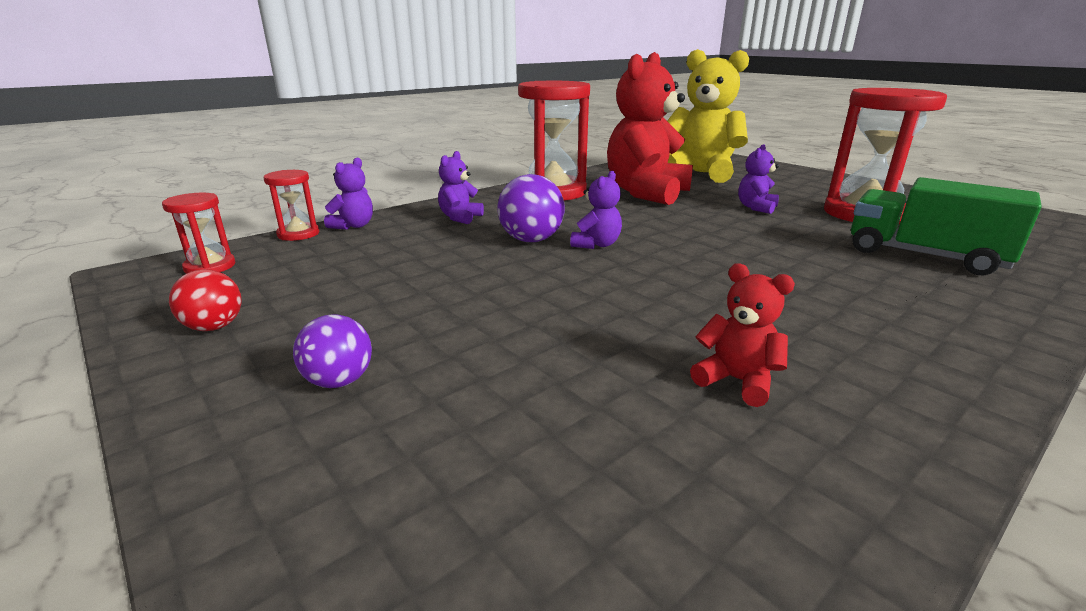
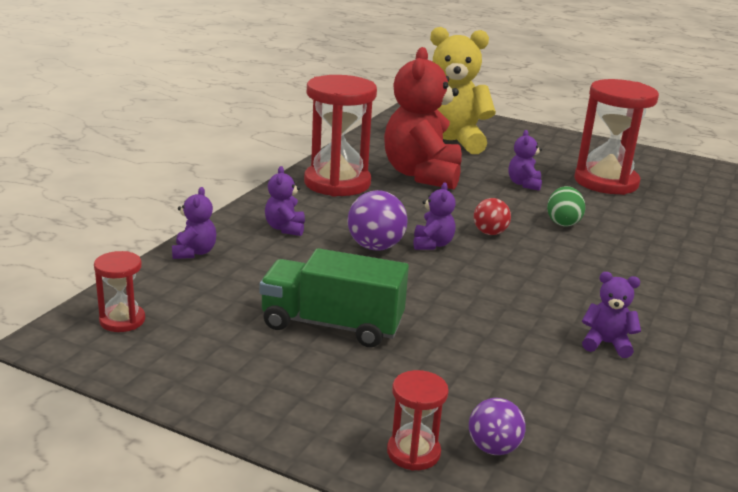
camera: 25 degrees left, 0 degrees up
(214, 327) = (220, 374): red ball -> red ball (490, 233)
(298, 234) = (152, 270): red hourglass -> red hourglass (413, 452)
(339, 381) = (372, 394): purple ball -> purple ball (493, 448)
(737, 381) = (606, 344): red teddy bear -> purple teddy bear
(778, 242) = (563, 222): none -> green egg
(924, 256) = (663, 222): green truck -> green truck (332, 325)

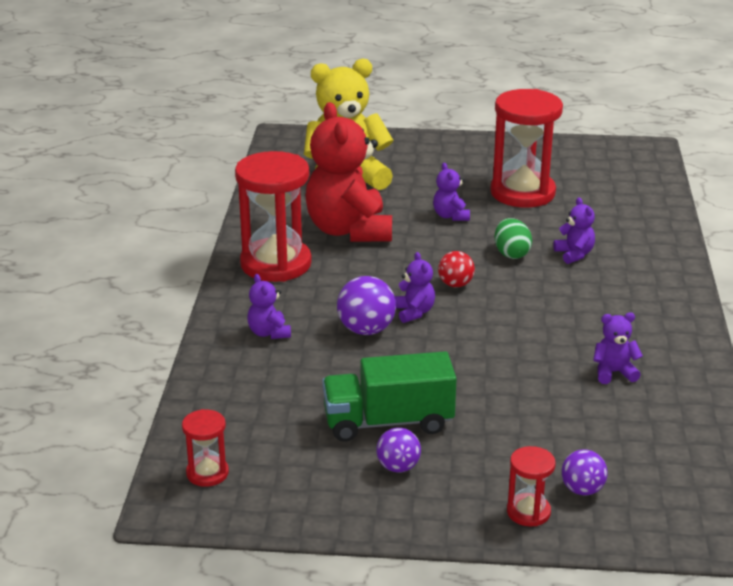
camera: 20 degrees left, 5 degrees up
(194, 252) = (208, 384): purple teddy bear -> purple teddy bear (574, 254)
(307, 367) = (398, 467): none -> purple ball

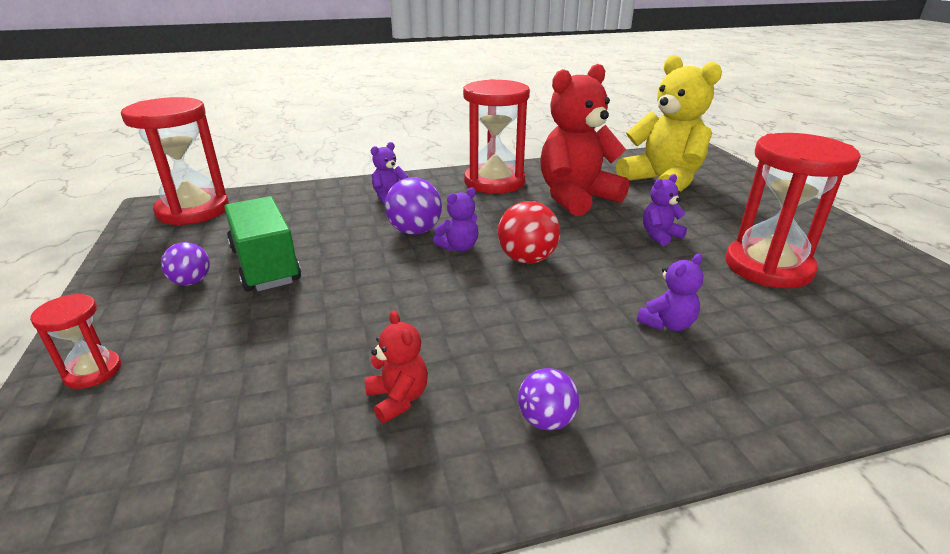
camera: 70 degrees right, 0 degrees up
(207, 473) = (193, 210): red hourglass -> red hourglass, size x2.11
(455, 284) = (527, 259): red ball -> red ball, size x1.53
(511, 254) = (621, 281): green egg -> none
(582, 490) = (126, 408): purple ball -> purple ball (546, 420)
(614, 372) = (398, 399): purple teddy bear -> red teddy bear

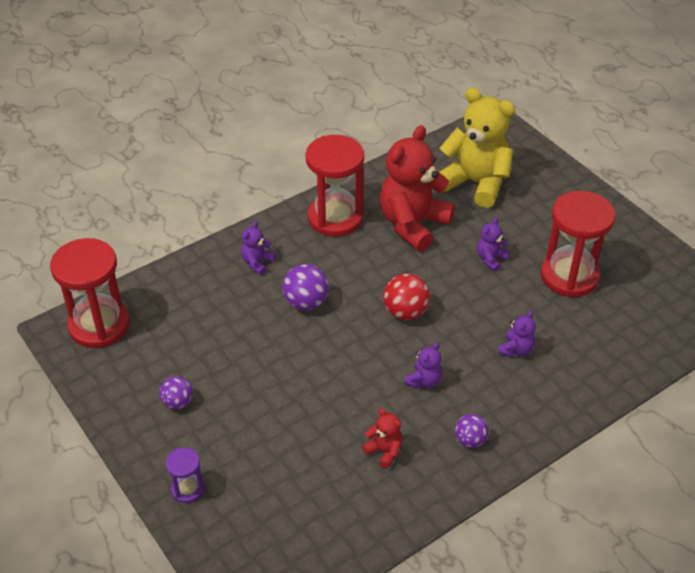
camera: 20 degrees left, 15 degrees up
(93, 371) = (188, 489): red hourglass -> purple hourglass
(265, 265) = (218, 371): green truck -> none
(458, 247) = (350, 312): purple teddy bear -> purple teddy bear (424, 381)

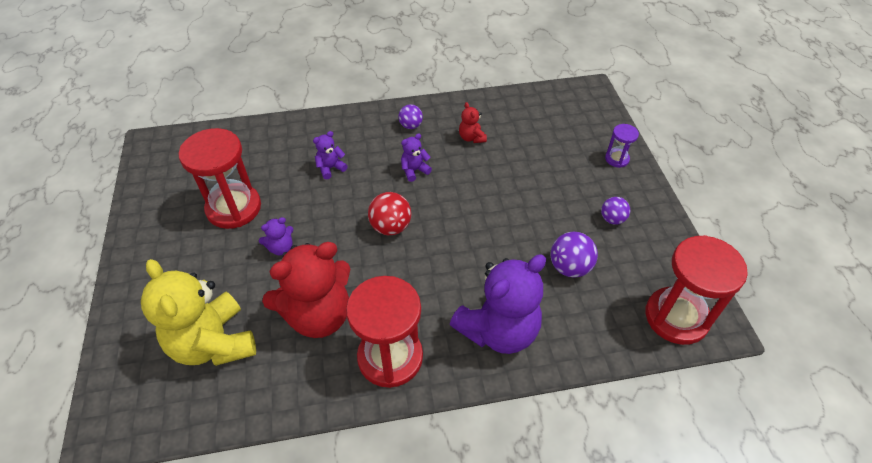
camera: 155 degrees left, 5 degrees up
(257, 263) = (498, 330): purple teddy bear -> purple teddy bear, size x2.31
(306, 302) = (471, 268): purple ball -> purple ball (569, 267)

